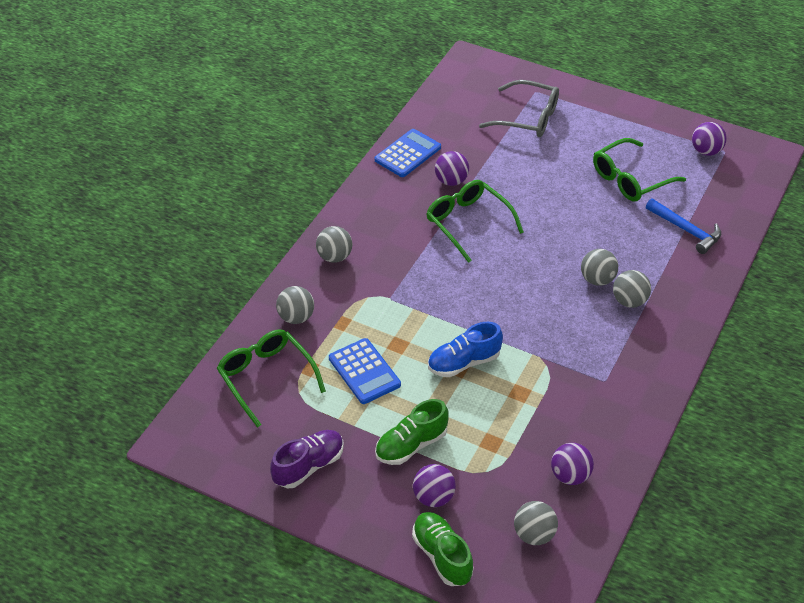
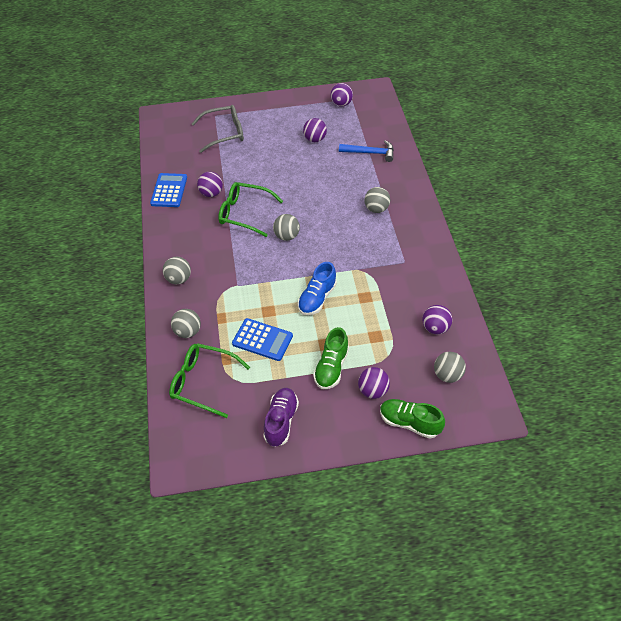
camera: 35 degrees left, 5 degrees up
(597, 279) = (348, 206): grey ball -> grey ball (287, 236)
(631, 179) = (315, 139): green glasses -> purple ball

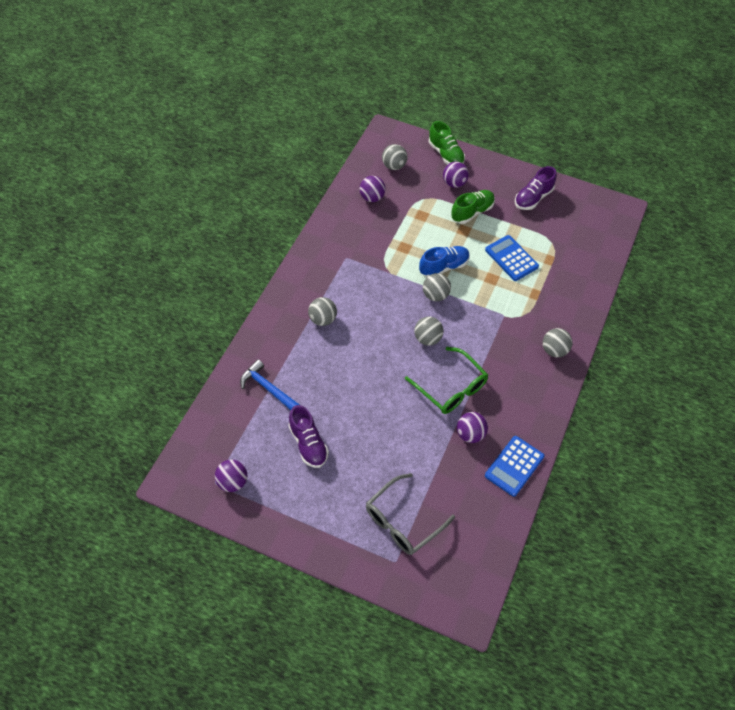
camera: 150 degrees left, 5 degrees up
(188, 331) = (569, 297): grey ball -> grey ball (435, 295)
(203, 382) = (576, 251): green glasses -> none
(224, 133) = (403, 521): grey glasses -> grey glasses turned 60 degrees counterclockwise
(315, 139) = (308, 444): purple ball -> purple shoe

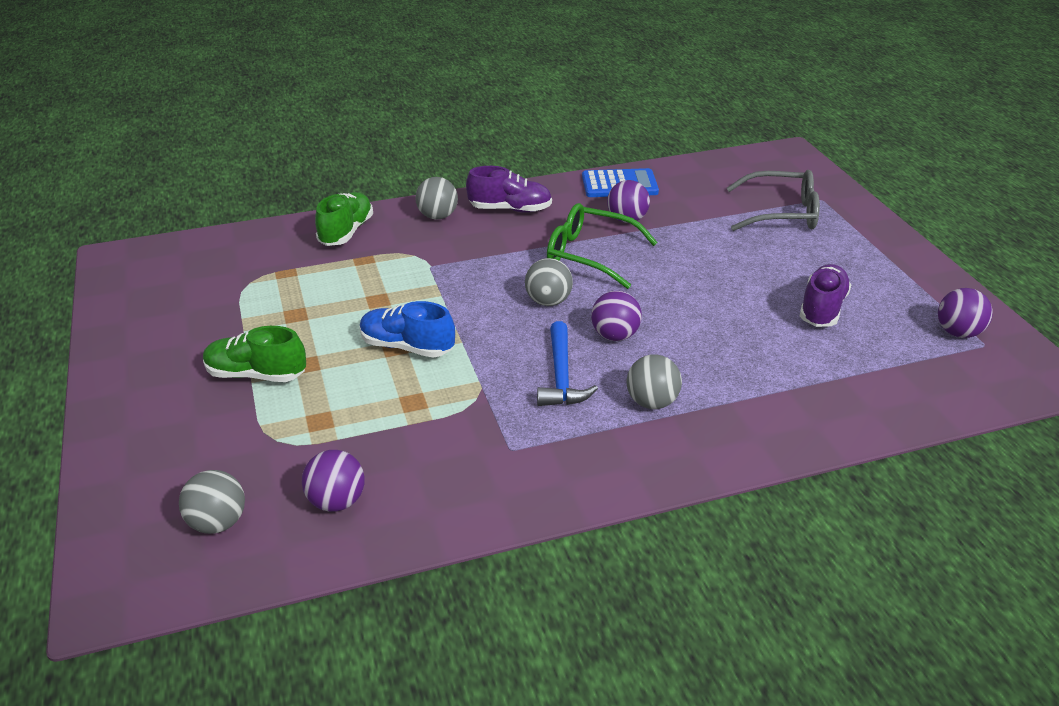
camera: 130 degrees left, 20 degrees down
(268, 388) = (821, 383): blue hammer -> blue hammer (561, 376)
(435, 295) = (469, 329): grey ball -> none
(446, 154) = (122, 474): green shoe -> green shoe (346, 232)
(450, 387) = (591, 255): green glasses -> green glasses turned 75 degrees counterclockwise
(454, 183) = (200, 425): purple ball -> purple ball (615, 336)
(511, 258) = (319, 301): blue calculator -> none
(533, 198) = (162, 334): purple shoe -> purple shoe (510, 209)

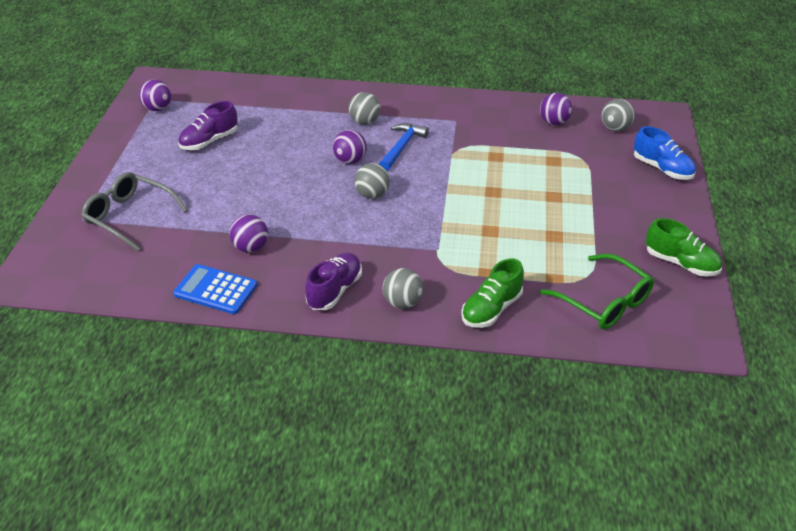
camera: 155 degrees left, 5 degrees up
(256, 374) = (588, 198): green shoe -> green shoe (681, 263)
(407, 347) = (484, 190): blue shoe -> blue shoe (662, 169)
(510, 209) = (334, 290): purple shoe -> purple shoe turned 90 degrees clockwise
(591, 255) = (310, 223): green glasses -> green glasses (603, 301)

